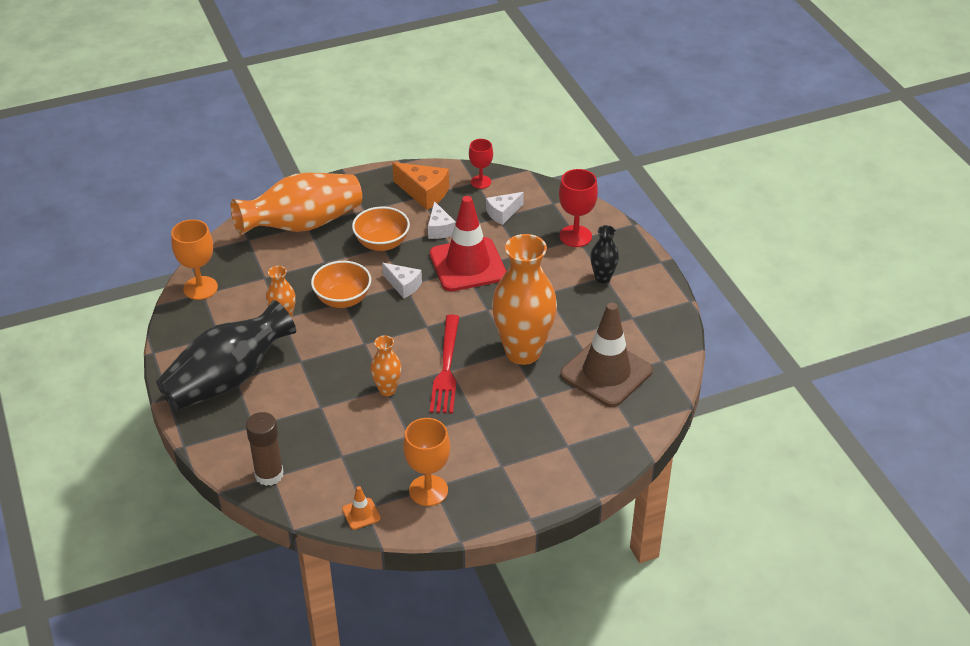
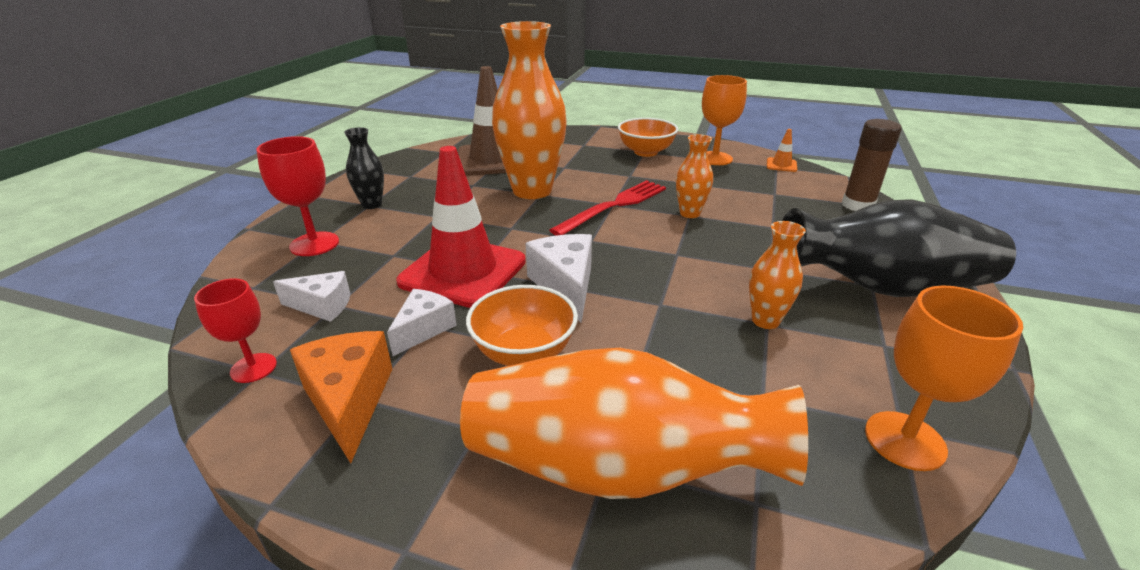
camera: 140 degrees left, 10 degrees down
(342, 299) = (660, 307): orange bowl -> orange bowl (646, 152)
(403, 285) = (565, 286): white cheese -> white cheese, size x1.50

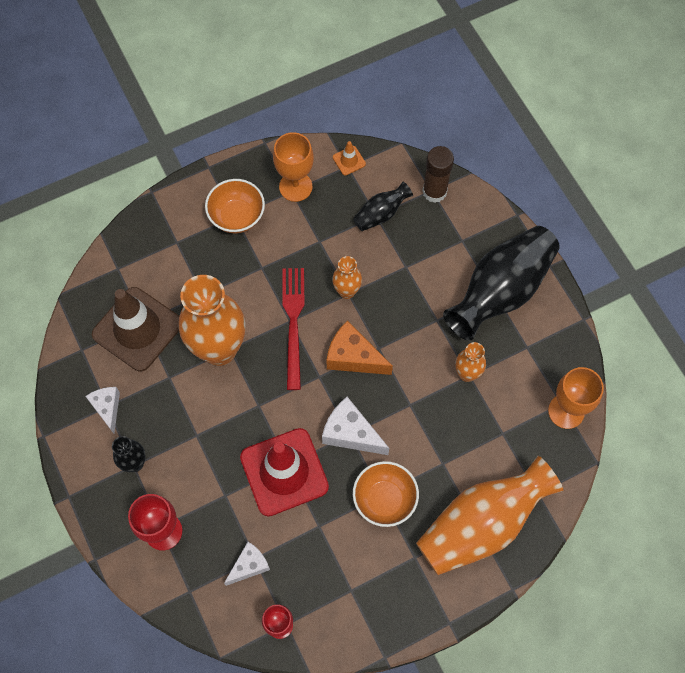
camera: 45 degrees left, 35 degrees up
(349, 401) = (347, 596): orange cheese -> orange cheese (353, 357)
(424, 329) = (321, 530): white cheese -> white cheese (107, 408)
(781, 194) = (381, 214): none -> black vase

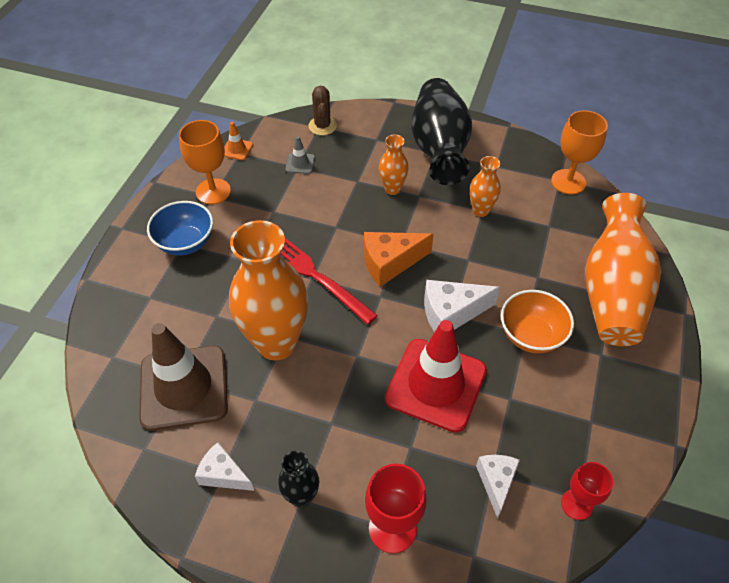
camera: 45 degrees left, 15 degrees down
(237, 216) = (185, 243): orange bowl -> blue bowl
(347, 291) = (333, 226): orange vase -> orange vase (392, 189)
(381, 214) = (300, 163): black vase -> grey traffic cone
(434, 191) = (322, 126): brown glue stick -> brown cactus

